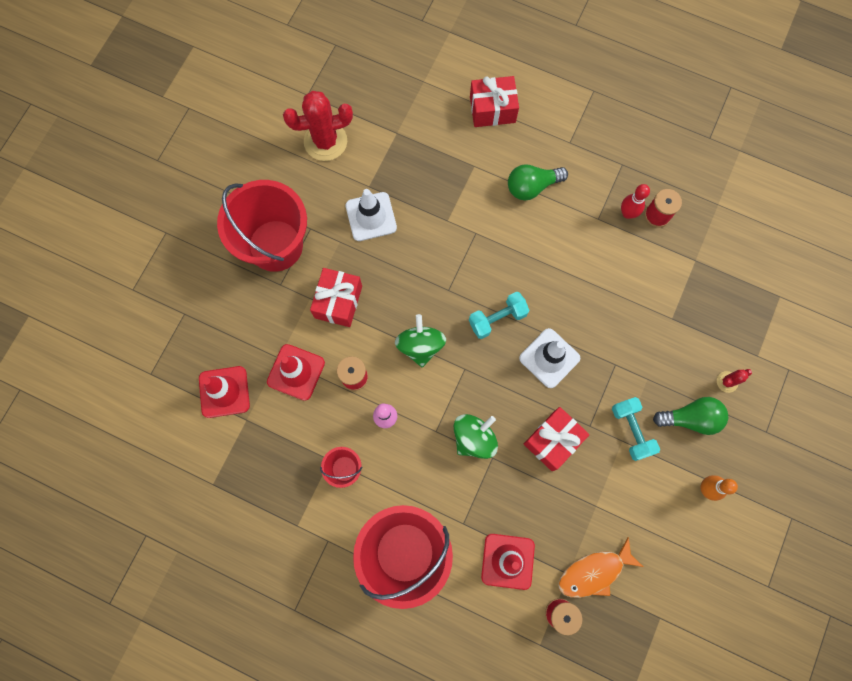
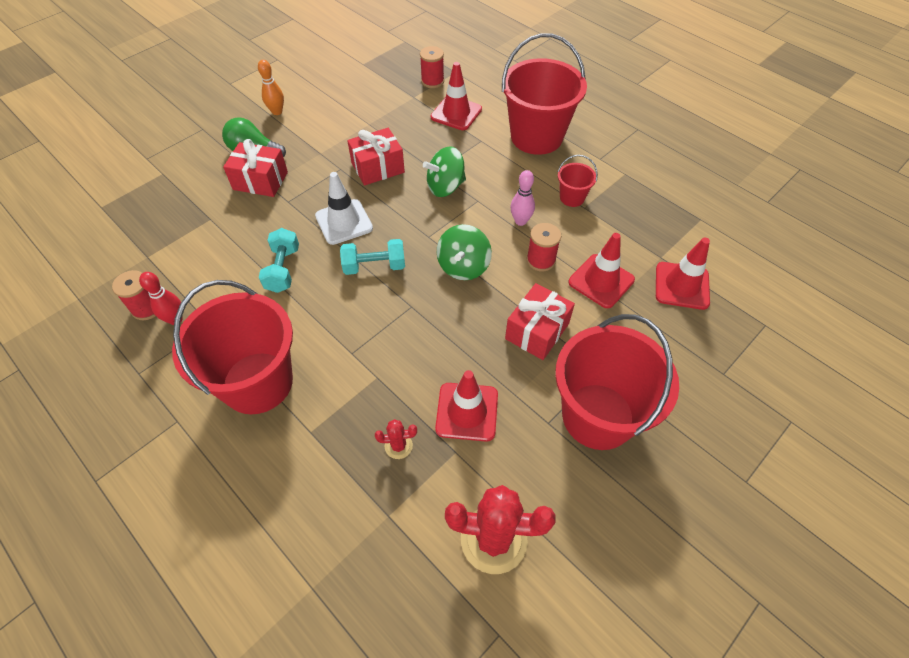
camera: 160 degrees left, 20 degrees down
(371, 217) = (467, 412): white traffic cone -> red traffic cone
(492, 109) = (242, 503): red gift -> red gift (260, 181)
(532, 187) = (257, 382): green light bulb -> red bucket
(594, 572) = (394, 93): orange fish -> none
(631, 430) = (307, 157): turquoise dumbbell -> turquoise dumbbell (283, 269)
(727, 382) = (203, 164): red cactus -> red cactus (398, 446)

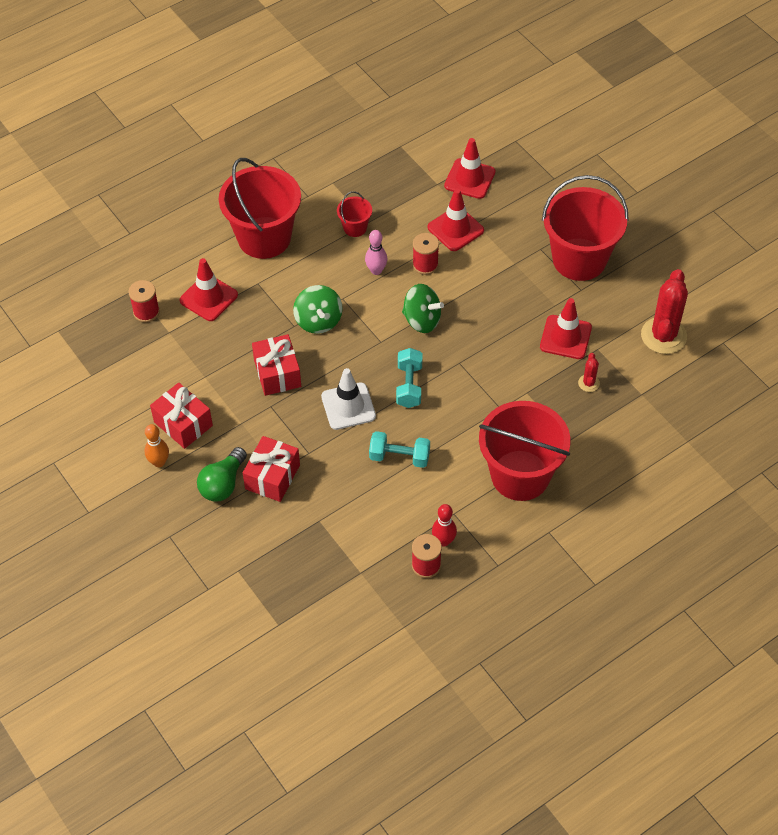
camera: 80 degrees left, 0 degrees up
(537, 331) = (499, 281): red gift -> red gift (183, 424)

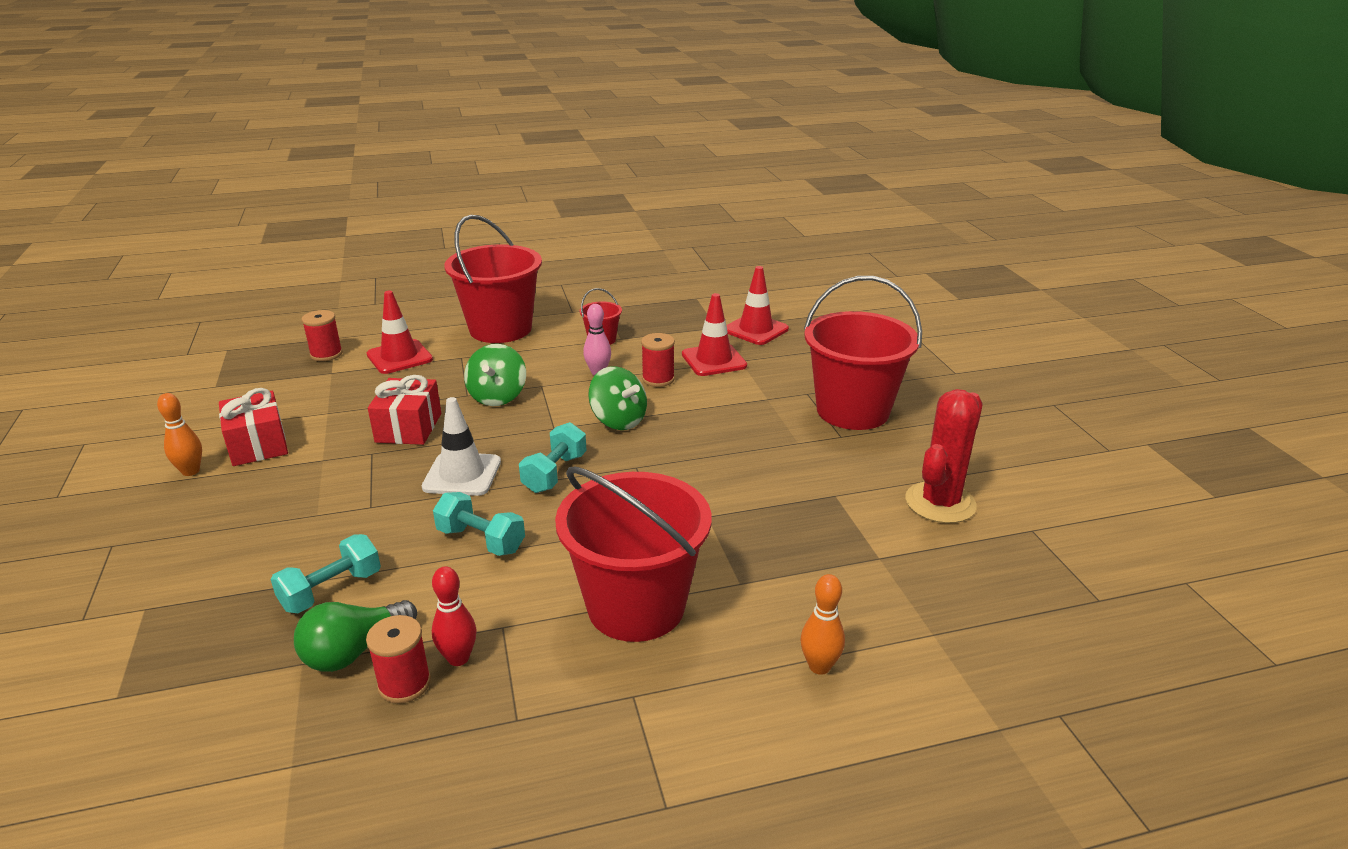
camera: 20 degrees right, 25 degrees down
(223, 484) = (236, 510): green light bulb -> green light bulb (354, 651)
(272, 477) = (301, 518): red gift -> none
(337, 522) = (331, 590): none -> turquoise dumbbell
(565, 337) = (795, 474): red traffic cone -> none
(588, 383) = (803, 527): red cactus -> none
(636, 482) = (819, 666): none -> orange bowling pin

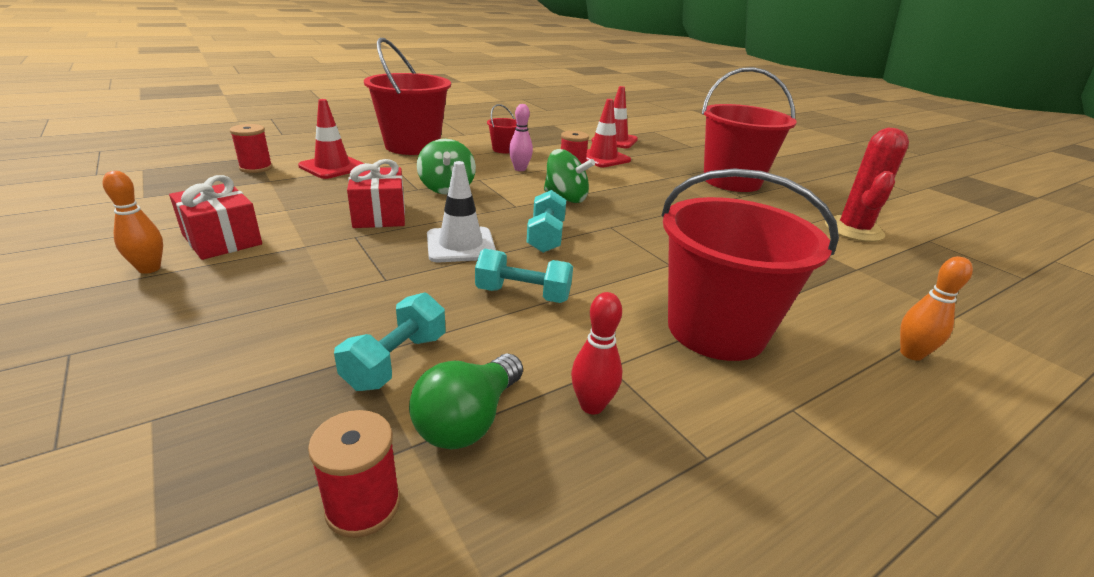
camera: 20 degrees left, 0 degrees up
(404, 684) = (554, 444): red spool -> red spool (363, 505)

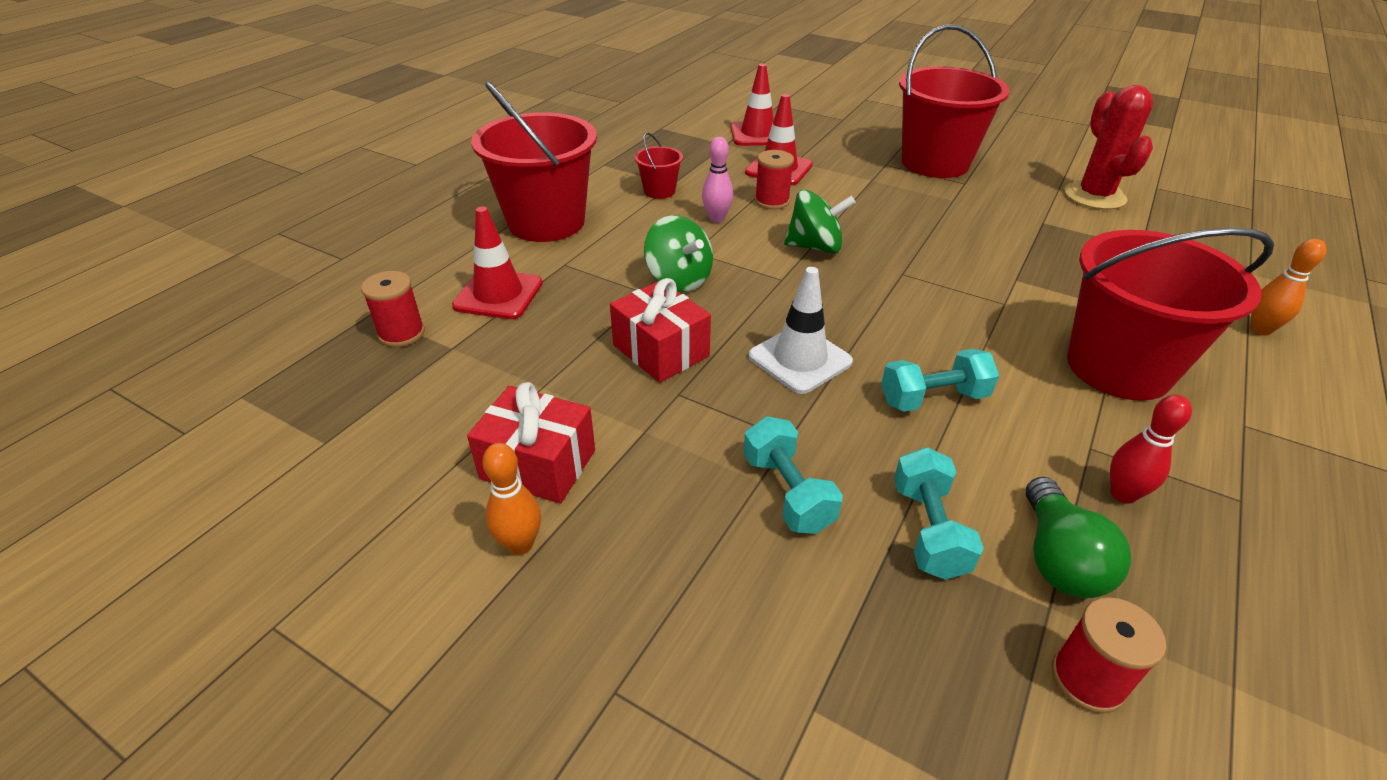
camera: 25 degrees left, 10 degrees up
(546, 237) = (863, 312): turquoise dumbbell -> turquoise dumbbell (787, 492)

